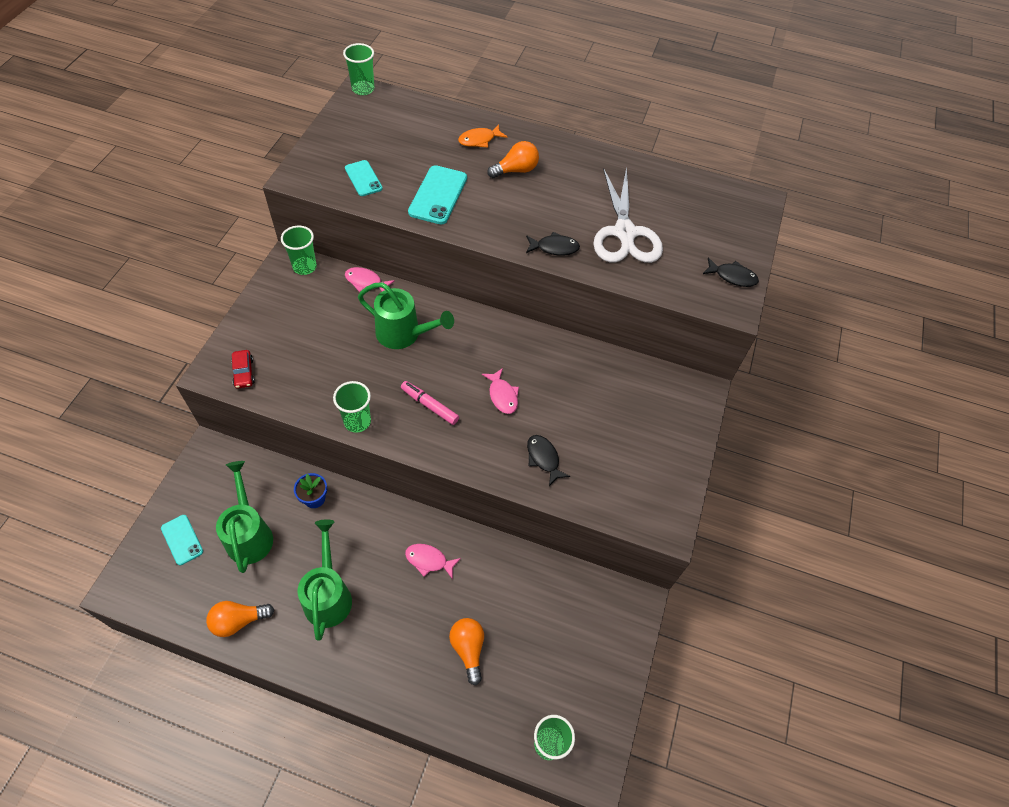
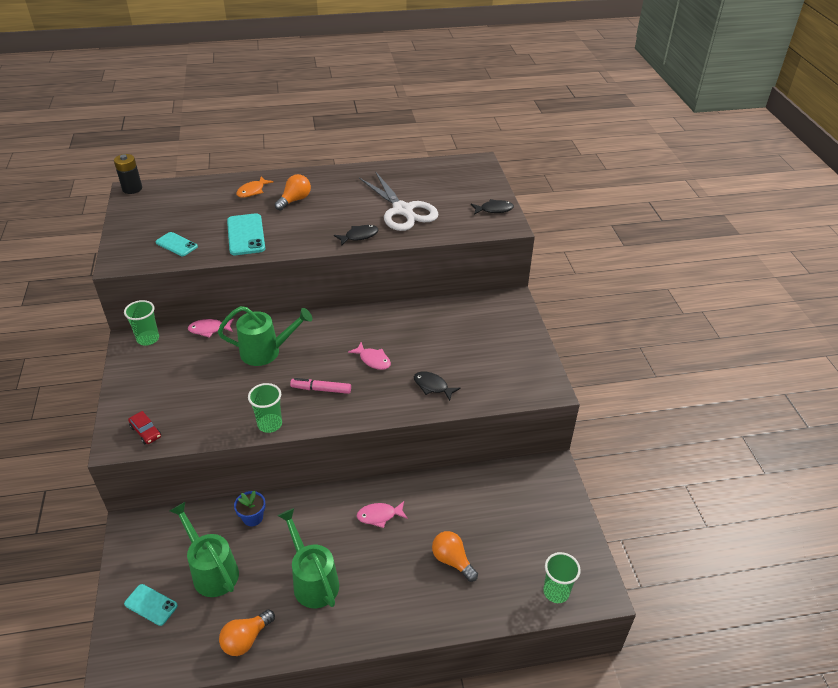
camera: 25 degrees left, 15 degrees down
(363, 89) = (132, 189): green cup -> black battery

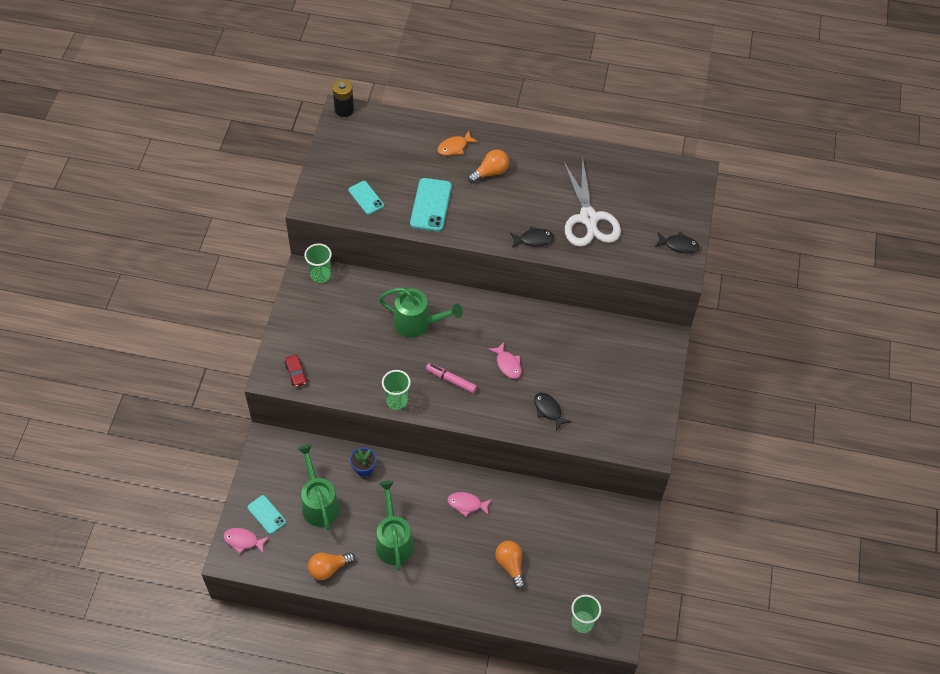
camera: 20 degrees right, 15 degrees up
(209, 329) = (375, 282): pink fish -> pink fish (243, 541)

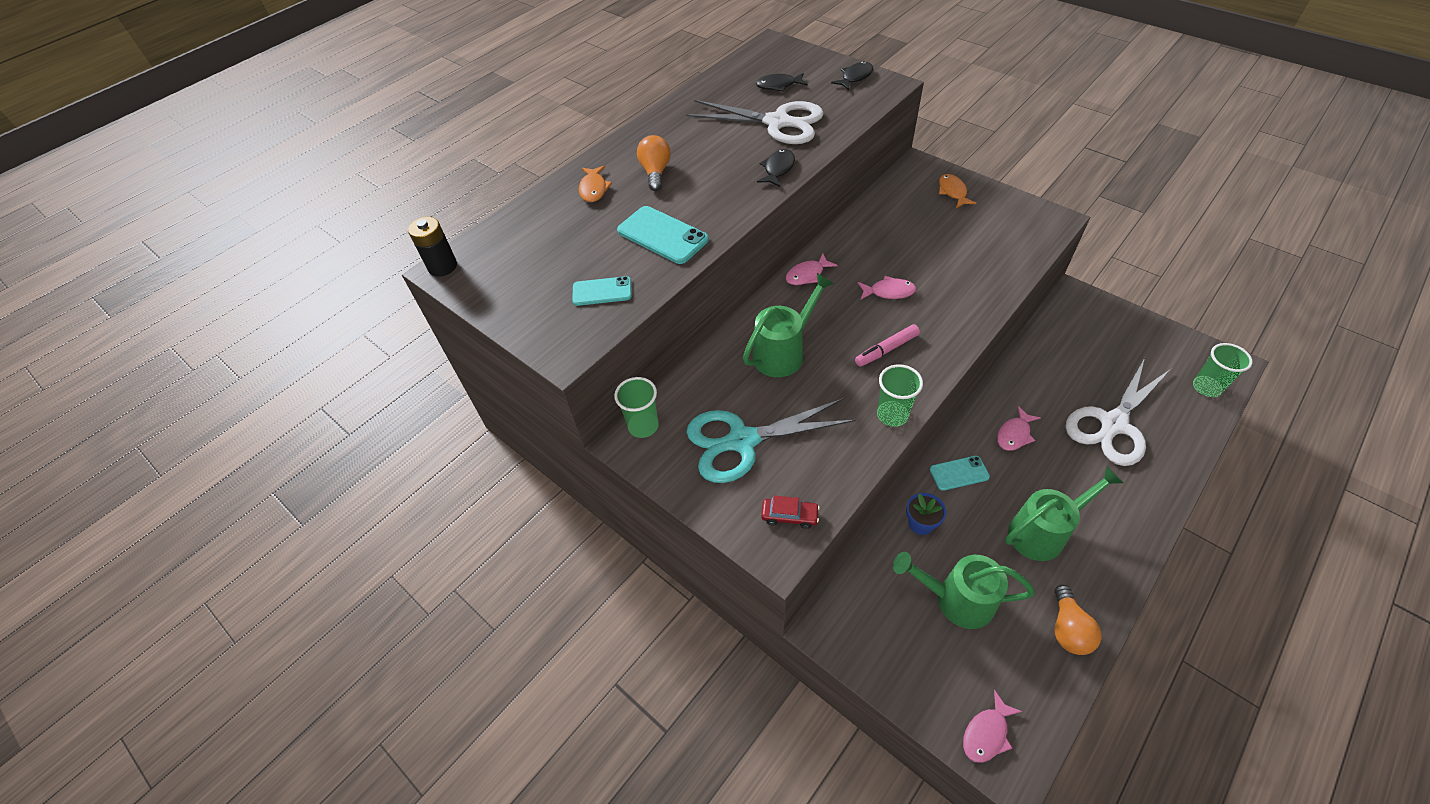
camera: 55 degrees left, 5 degrees down
(266, 514) = (951, 679): turquoise phone -> turquoise phone (959, 473)
(336, 330) = (742, 441): none -> turquoise scissors
(393, 540) = (1043, 531): green watering can -> green watering can turned 135 degrees clockwise
(497, 310) = (807, 275): none -> pink fish
(510, 565) = (1113, 424): orange light bulb -> white scissors
(548, 410) = (970, 279): black fish -> black fish (778, 85)
(646, 372) = (953, 192): none -> orange fish

